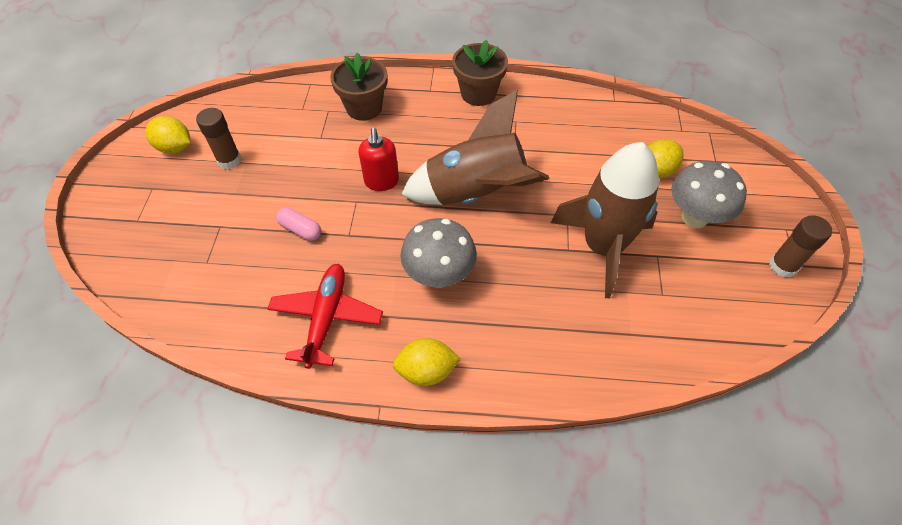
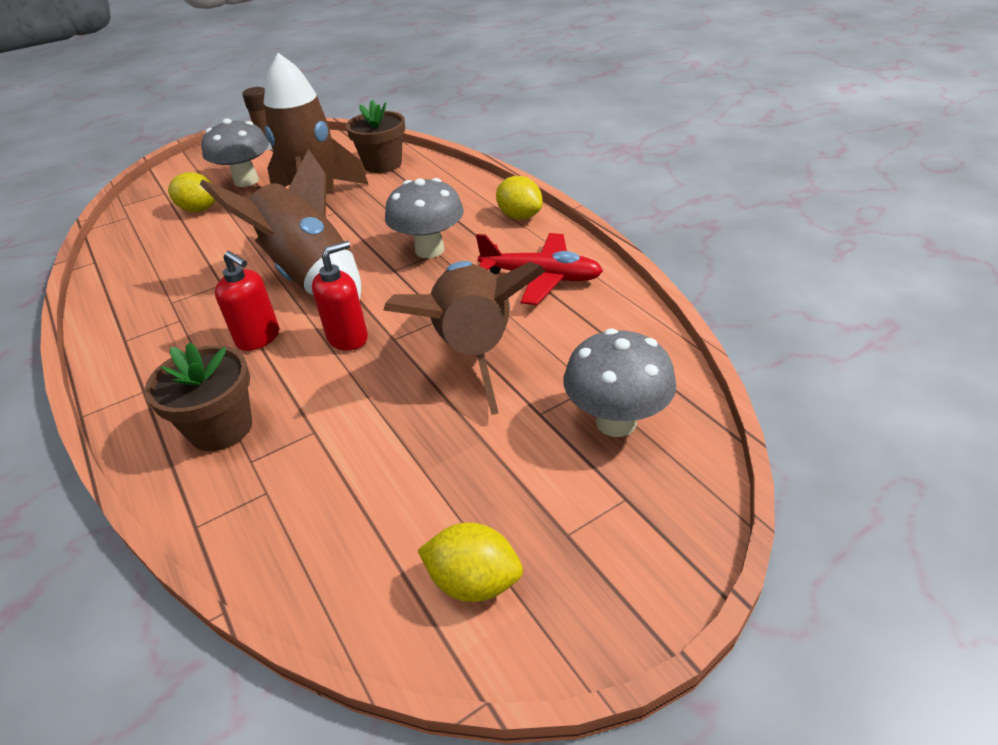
camera: 125 degrees left, 15 degrees down
(173, 252) = (616, 422): none -> grey mushroom
(175, 148) = (474, 582): yellow lemon -> yellow lemon turned 60 degrees counterclockwise
(229, 160) = (436, 491): brown glue stick -> none
(300, 230) = (472, 351): pink capsule -> brown rocket
(326, 318) = (541, 277): red plane -> red plane turned 135 degrees counterclockwise
(428, 145) = (258, 338): none -> red soap dispenser
(478, 93) = (129, 349): brown flower pot -> brown flower pot (383, 164)

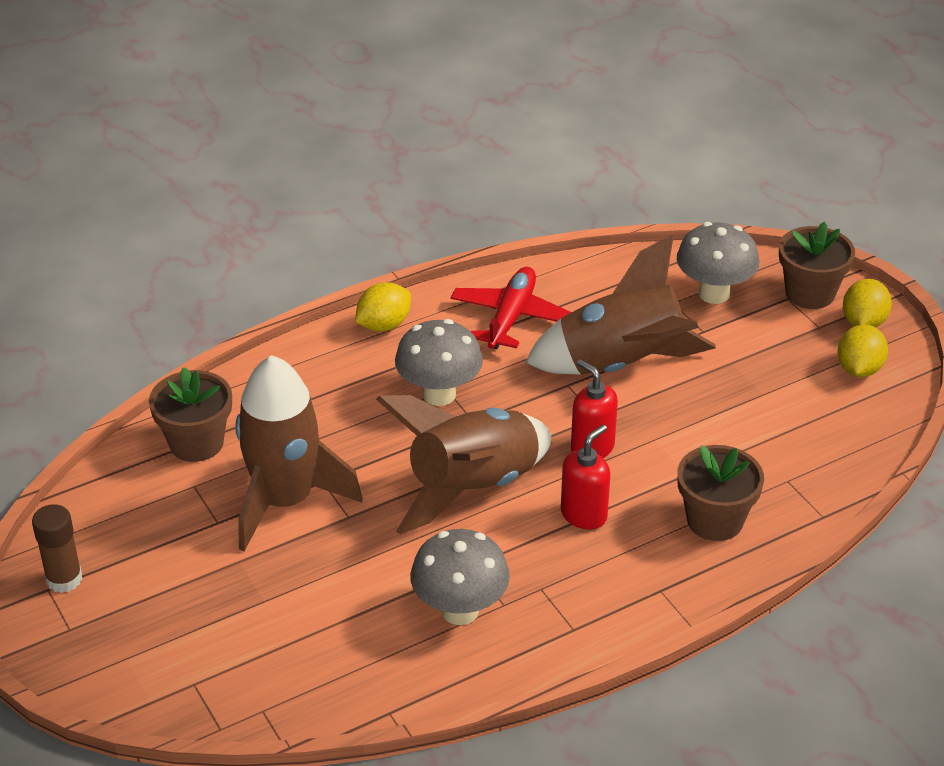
camera: 90 degrees left, 0 degrees up
(199, 209) = (269, 626): yellow lemon -> yellow lemon (863, 322)
(246, 181) = (192, 587): grey mushroom -> grey mushroom (460, 610)
(643, 525) = (810, 293): none -> brown flower pot

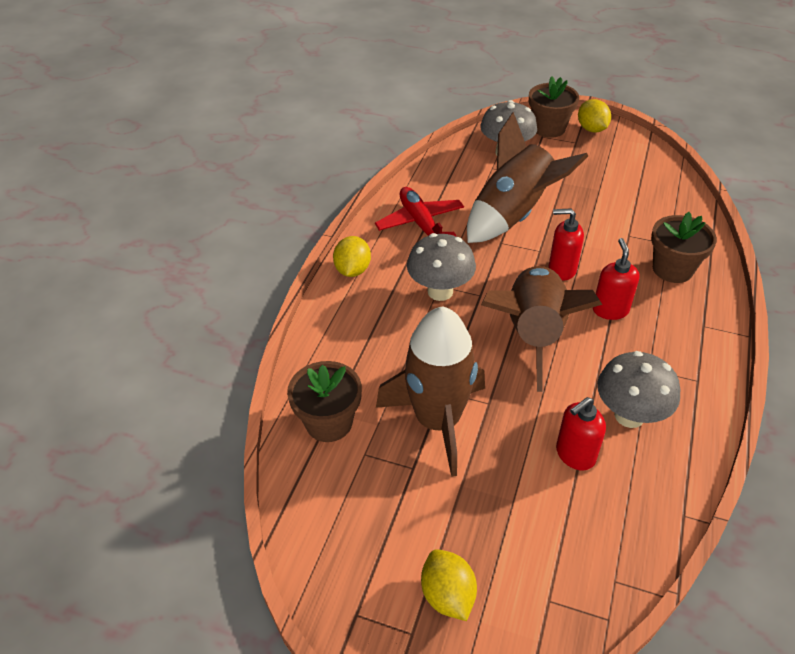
camera: 40 degrees left, 5 degrees up
(64, 579) = (359, 596): brown glue stick -> none
(364, 605) = (575, 455): none -> red soap dispenser
(859, 369) = (622, 152): yellow lemon -> yellow lemon (447, 595)

